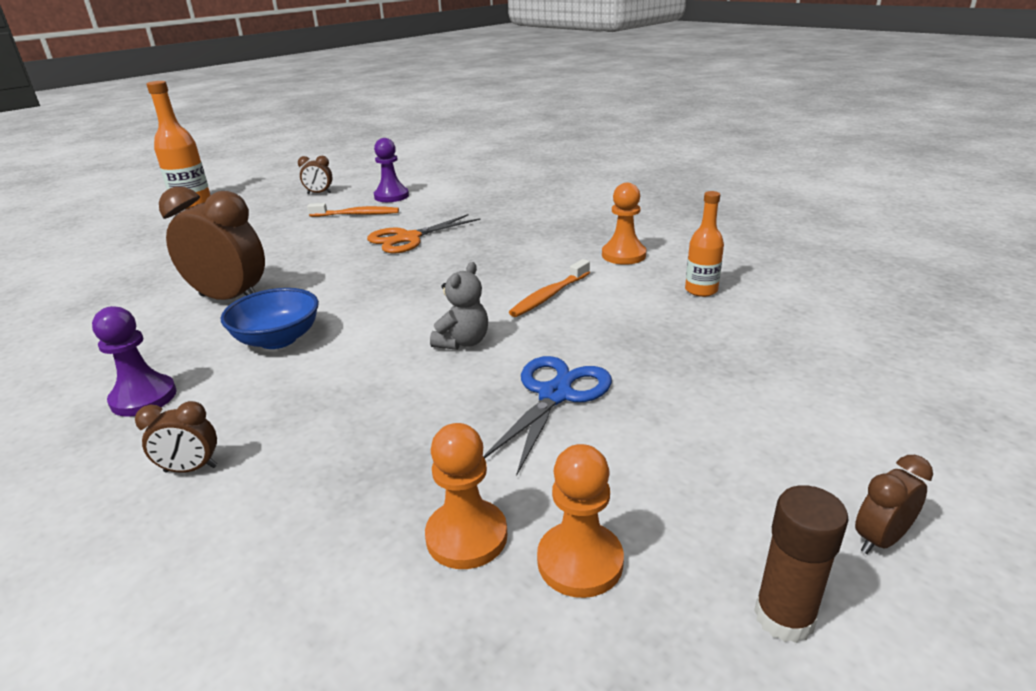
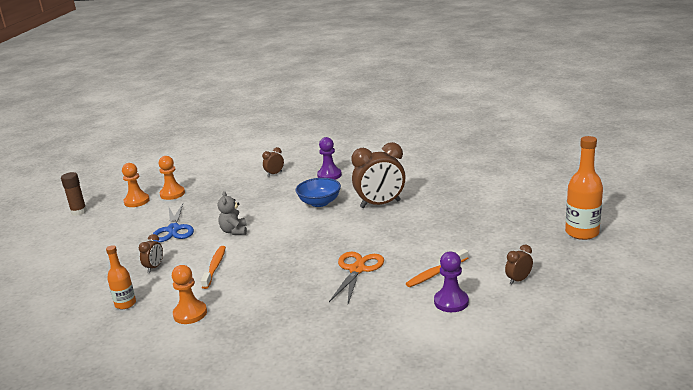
camera: 145 degrees right, 5 degrees down
(879, 539) = (48, 234): brown clock -> brown clock (154, 267)

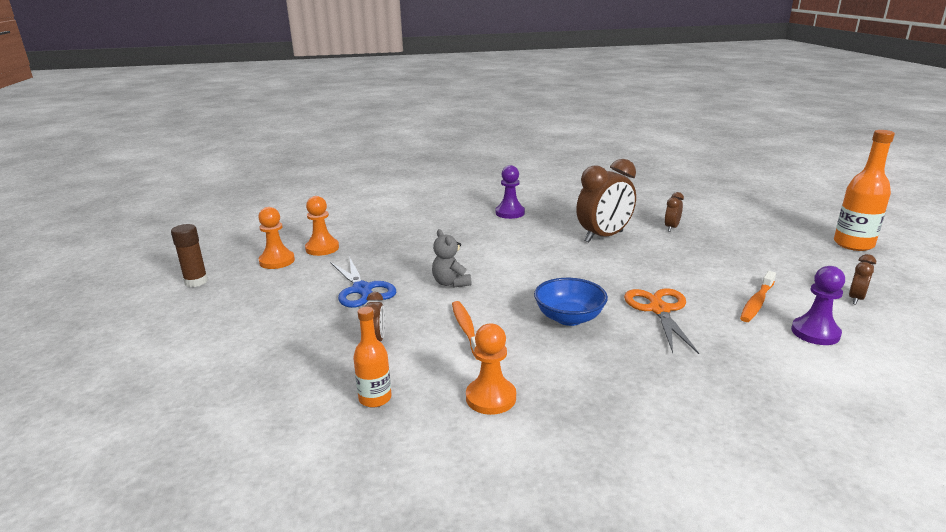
camera: 20 degrees left, 0 degrees up
(274, 174) = (440, 216): brown clock -> brown clock (671, 228)
(319, 202) = (529, 241): blue bowl -> blue bowl (569, 318)

